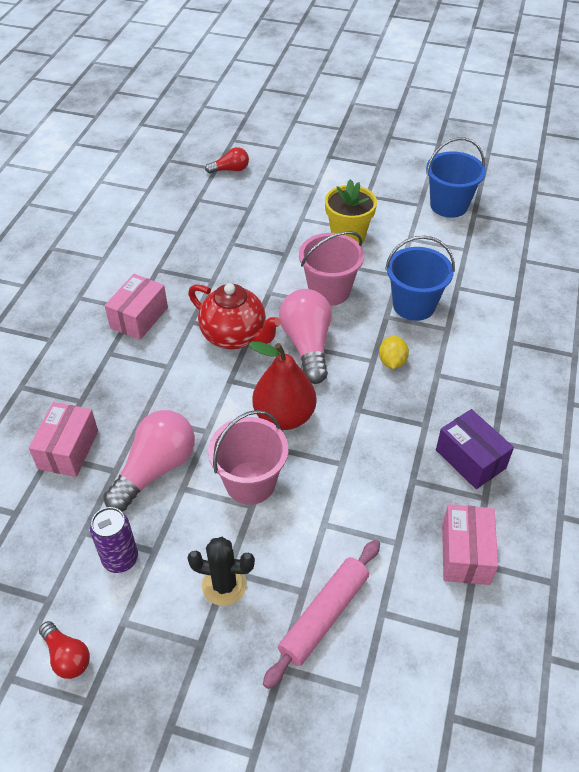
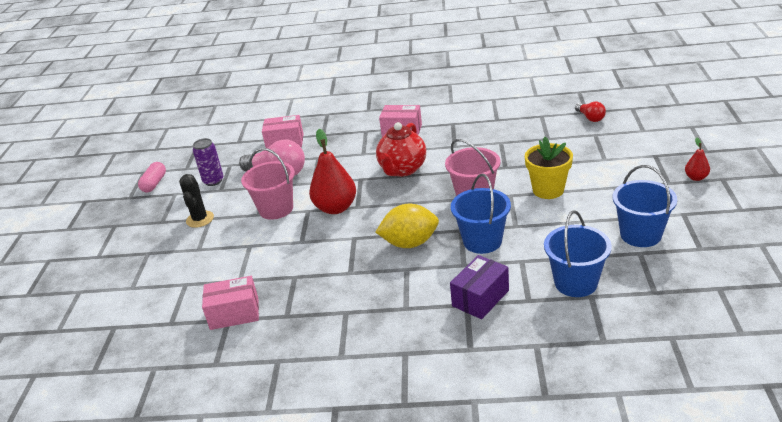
camera: 80 degrees right, 15 degrees down
(67, 656) = (154, 183): red light bulb -> pink capsule
(307, 345) = (409, 201): pink light bulb -> none
(324, 616) = (181, 261): pink rolling pin -> none
(379, 148) = (696, 177): none -> red pear
(392, 362) = (410, 243): yellow lemon -> yellow lemon, size x1.77
(470, 459) = (322, 302): purple box -> purple box (480, 298)
(502, 263) = (575, 283): none -> blue bucket

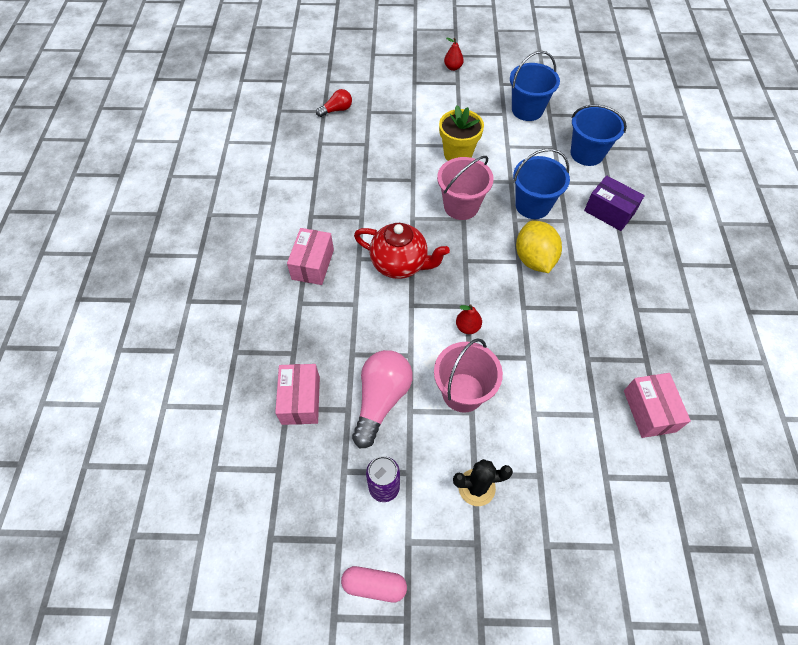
camera: 95 degrees left, 25 degrees up
(335, 208) = (467, 327): red pear -> red pear, size x0.49

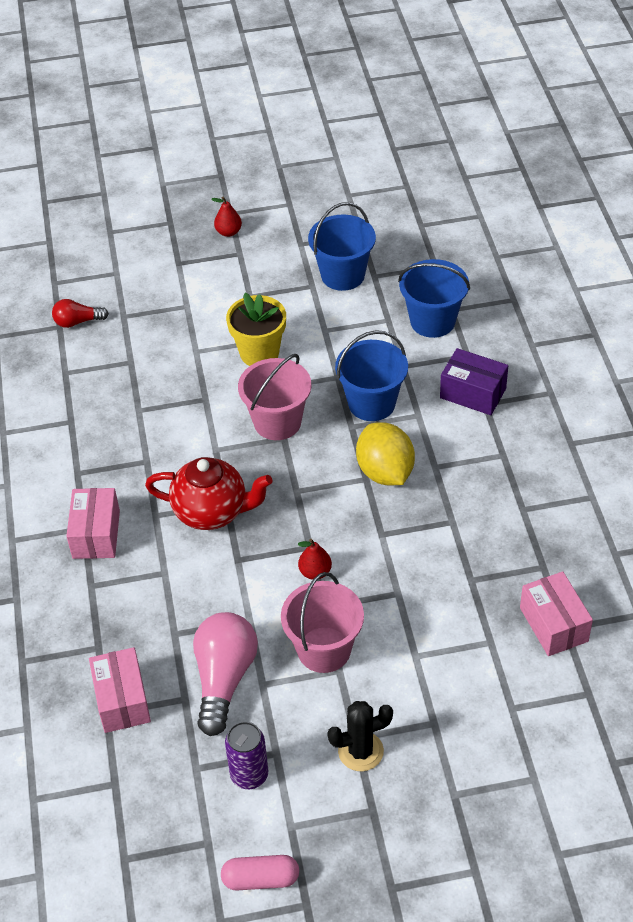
camera: 10 degrees left, 10 degrees down
(337, 110) = (77, 322): red light bulb -> red light bulb turned 150 degrees counterclockwise

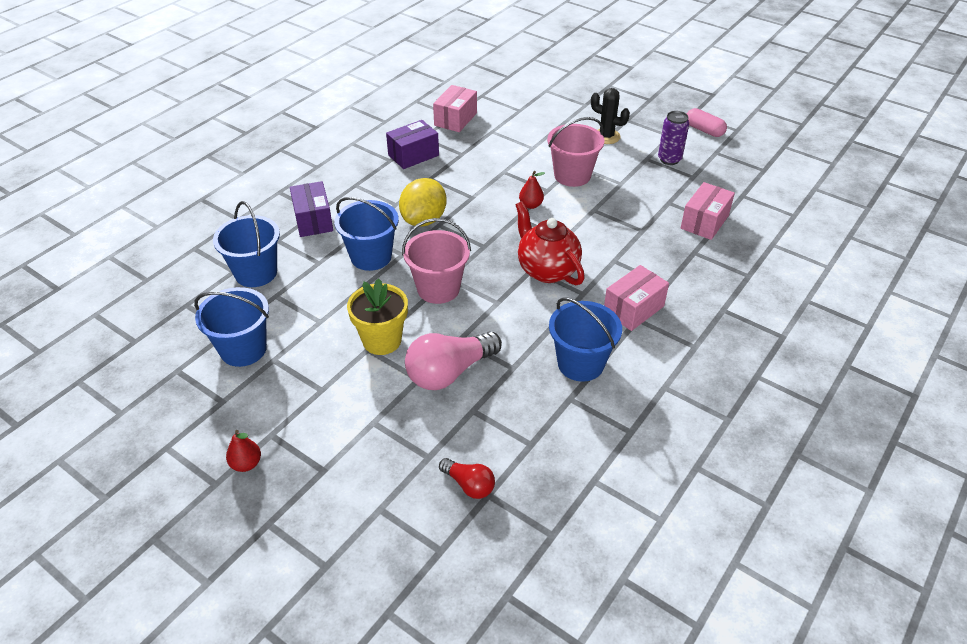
camera: 135 degrees left, 5 degrees down
(90, 452) = (580, 364): none -> blue bucket
(224, 679) = (638, 196): pink light bulb -> pink light bulb (449, 372)
(512, 534) = (413, 155): none -> purple box

